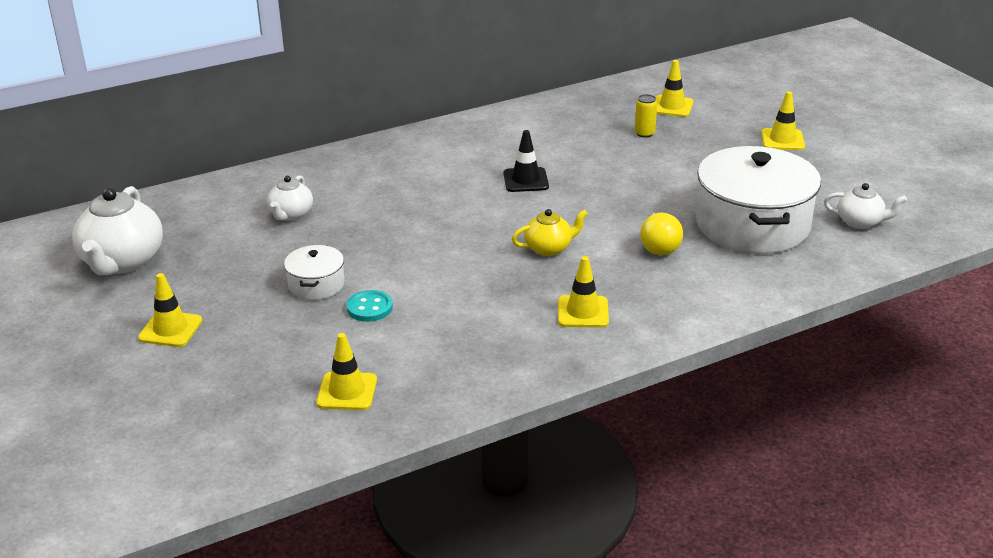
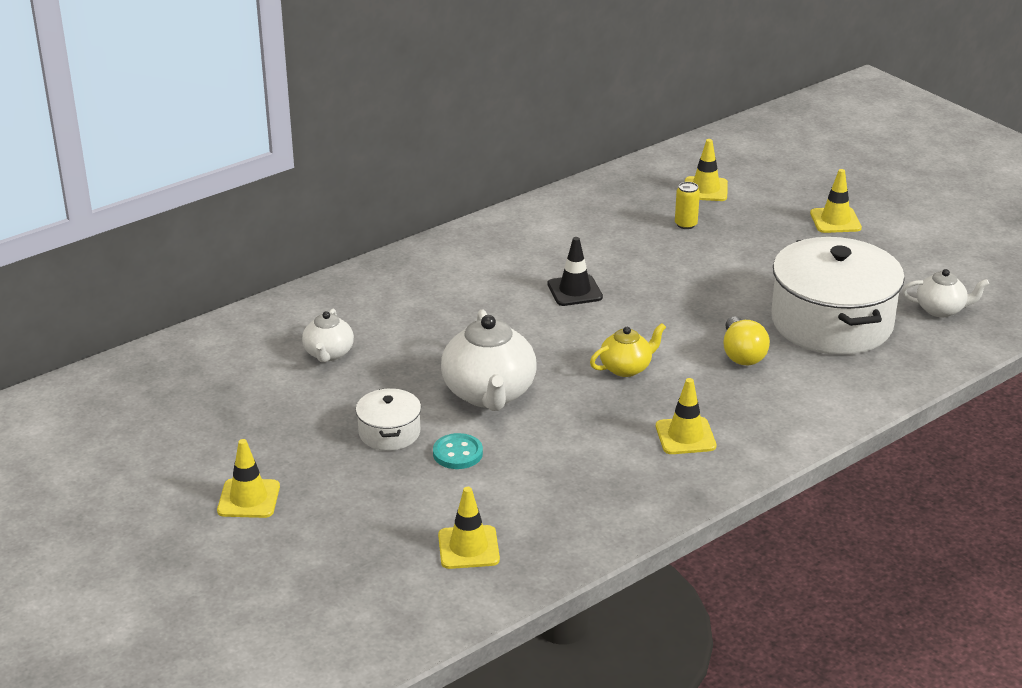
camera: 10 degrees left, 0 degrees up
(122, 262) = (160, 427): white teapot -> white teapot (489, 394)

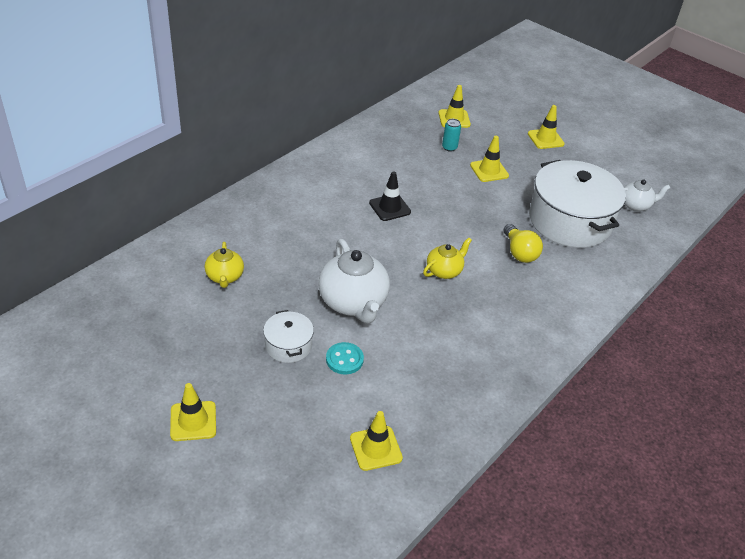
camera: 15 degrees left, 10 degrees up
(328, 354) = (225, 277): white teapot -> yellow teapot
(685, 224) = (449, 147): yellow can -> turquoise can
(685, 436) = (503, 327): yellow traffic cone -> yellow traffic cone (489, 170)

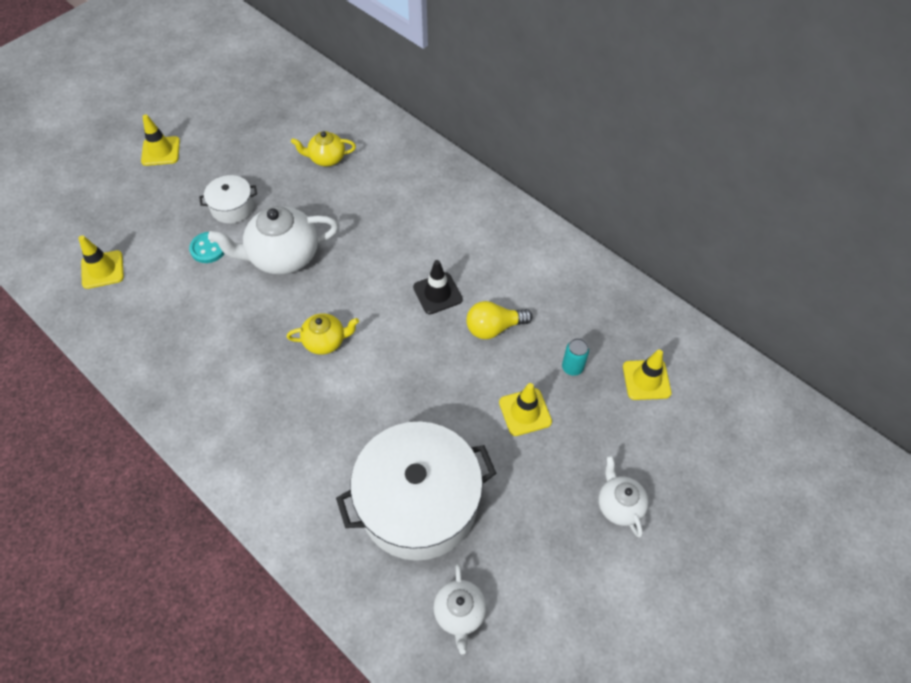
camera: 95 degrees right, 15 degrees up
(444, 271) = (325, 341): yellow teapot -> yellow teapot turned 60 degrees counterclockwise
(519, 252) = (355, 426): yellow light bulb -> yellow light bulb (494, 328)
(545, 139) = (619, 505): yellow traffic cone -> white teapot

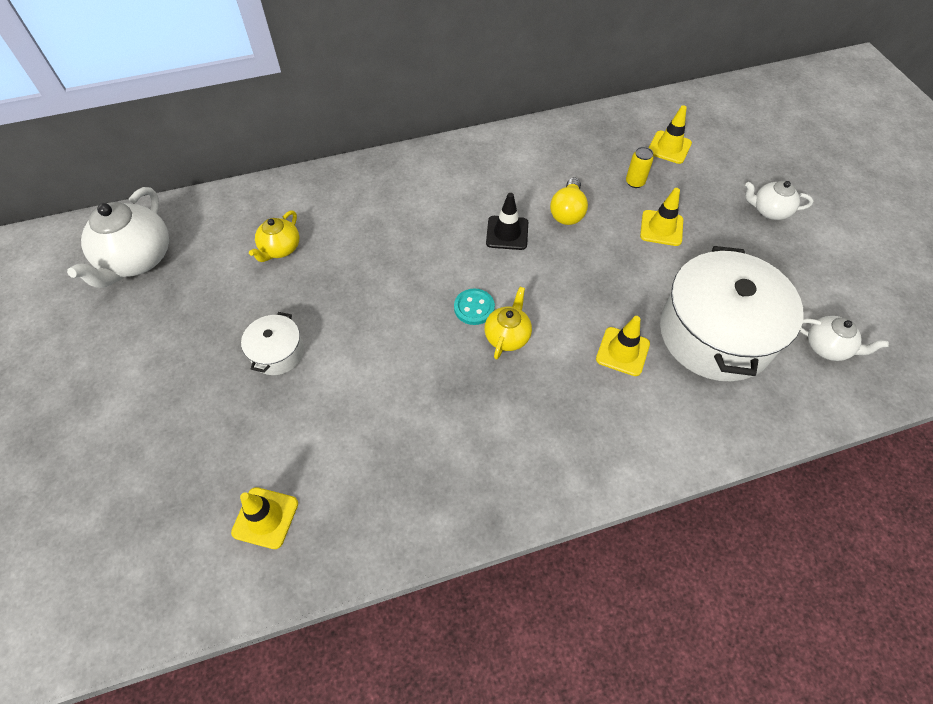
camera: 60 degrees left, 0 degrees up
(161, 151) = (130, 394): yellow traffic cone -> yellow traffic cone (622, 351)
(208, 248) = (317, 395): turquoise button -> turquoise button (474, 308)
(283, 256) = (379, 332): white teapot -> white teapot (137, 260)
(572, 367) = (635, 182): turquoise can -> yellow can

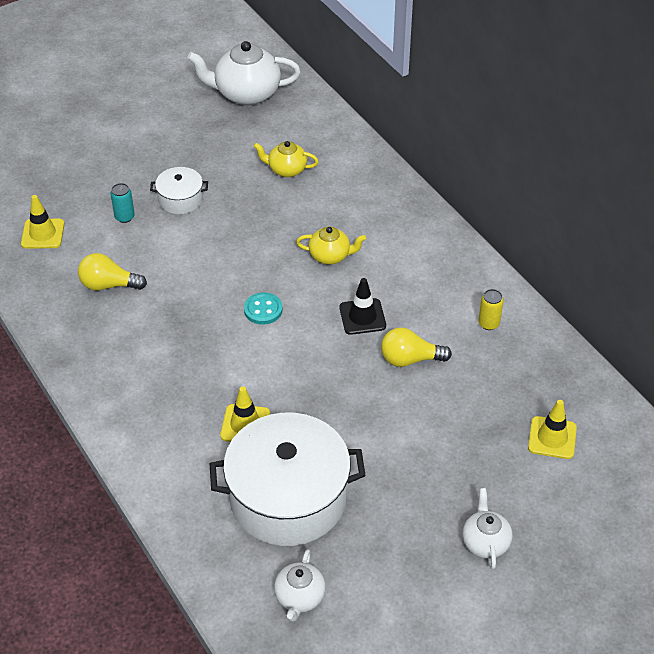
camera: 75 degrees right, 10 degrees down
(279, 416) = (124, 217): none -> turquoise can
(386, 450) = (108, 285): none -> yellow light bulb
(507, 336) = (239, 338): yellow teapot -> yellow teapot (330, 256)
(635, 182) = (479, 411): yellow can -> yellow can (488, 323)
(661, 228) = (417, 441): yellow traffic cone -> none

